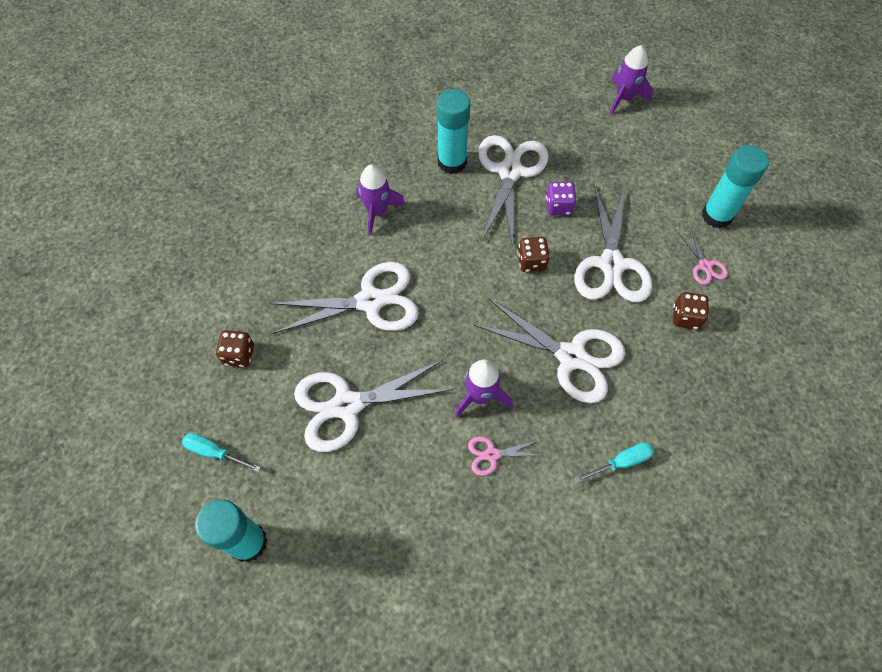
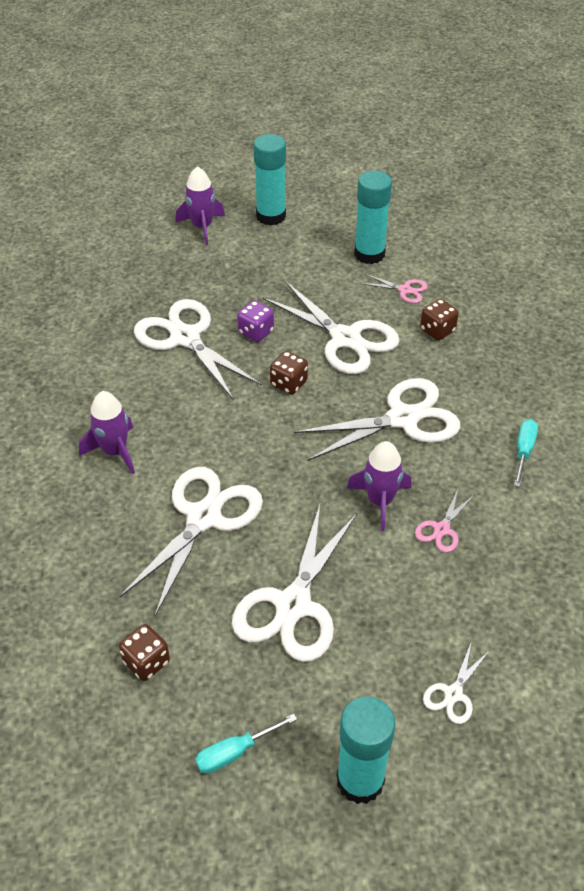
camera: 50 degrees left, 15 degrees down
(358, 558) = (453, 694): none -> white scissors
(452, 162) = (128, 367): turquoise glue stick -> turquoise glue stick (271, 216)

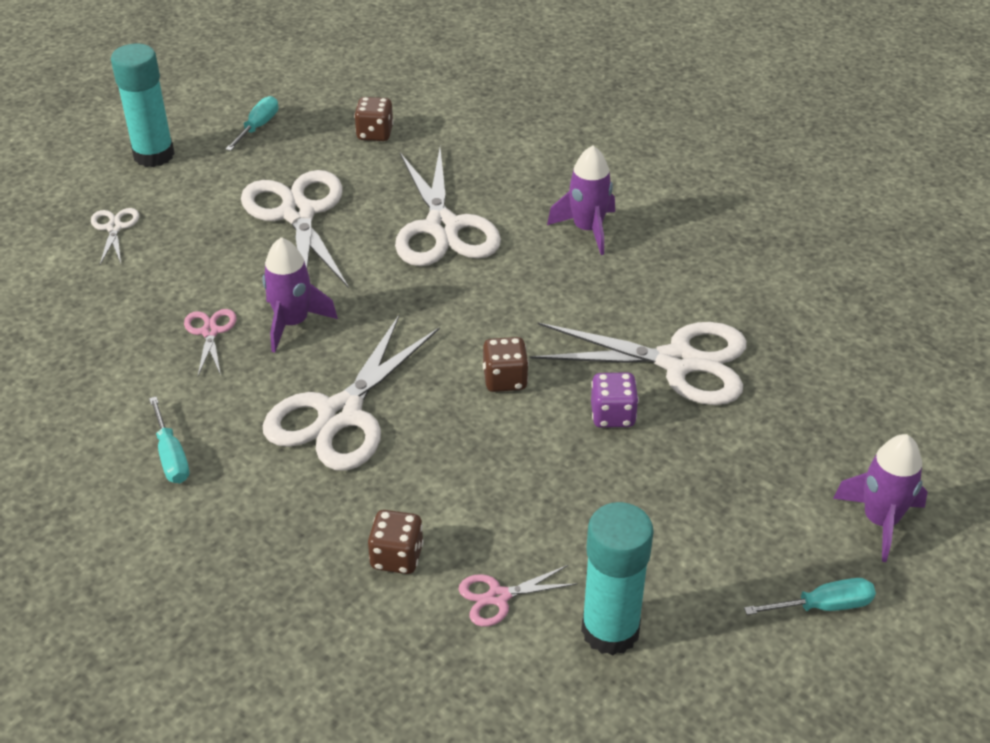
camera: 140 degrees right, 5 degrees down
(271, 216) = (824, 606): turquoise glue stick -> turquoise screwdriver
(345, 339) = (501, 472): white scissors -> none

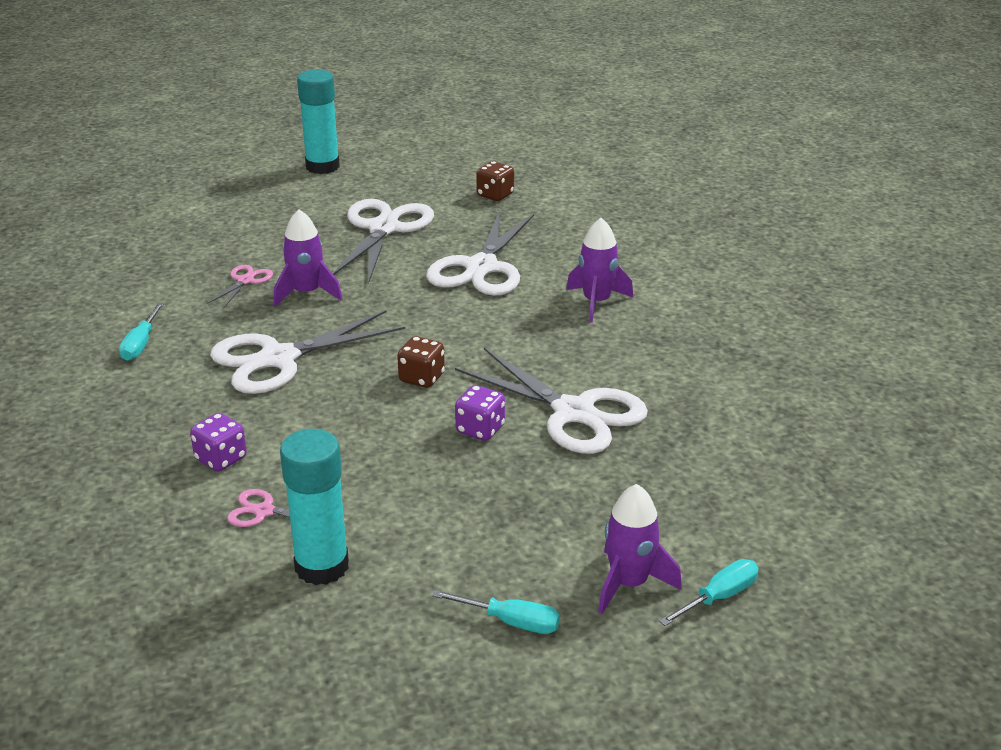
camera: 30 degrees right, 10 degrees down
(114, 228) = (250, 201): white scissors -> none
(258, 126) = (414, 168): turquoise screwdriver -> turquoise screwdriver (719, 597)
(397, 557) = (221, 459): brown dice -> purple dice

